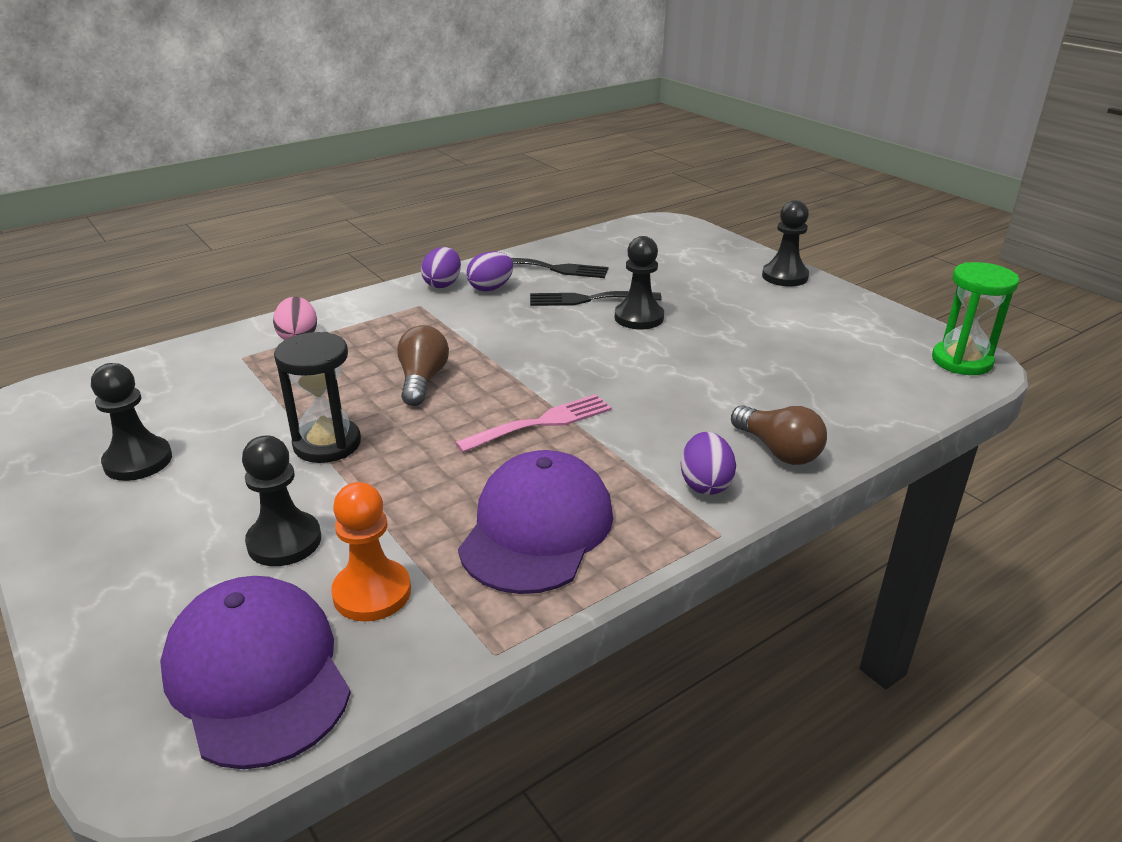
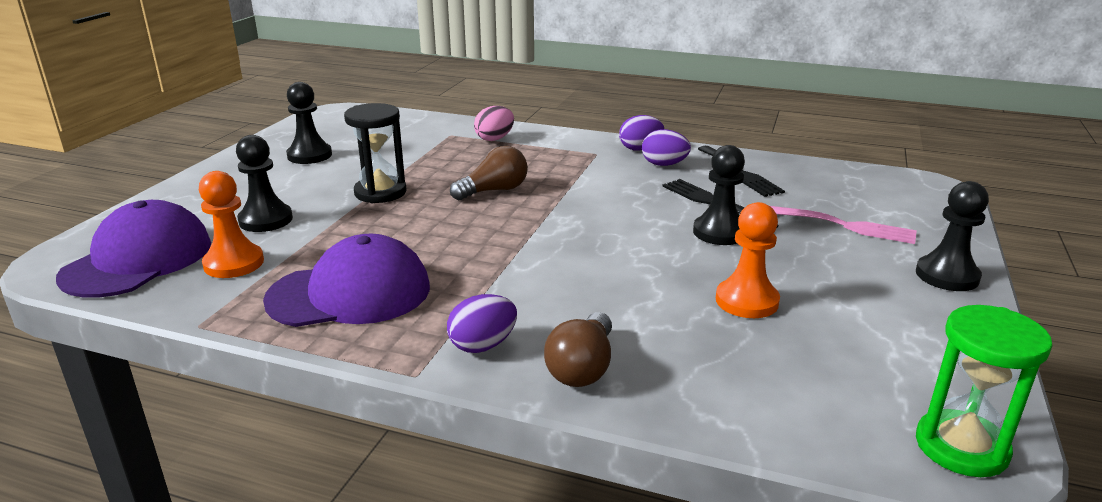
camera: 55 degrees right, 5 degrees down
(541, 423) = (491, 249): pink fork -> pink fork (845, 226)
(748, 351) = (746, 301): none -> orange pawn

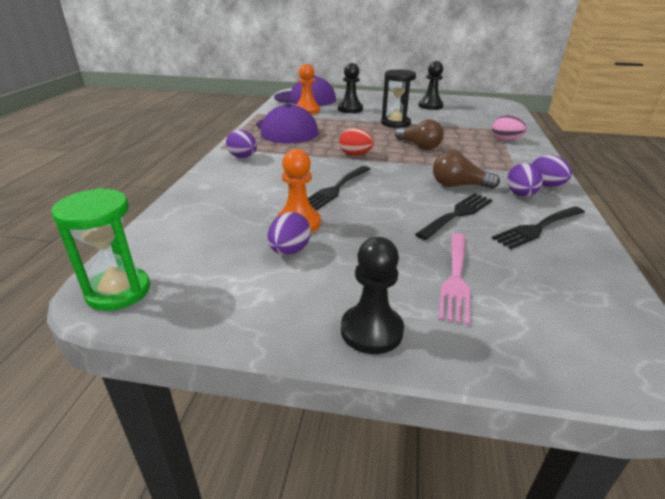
camera: 80 degrees right, 5 degrees up
(510, 239) = (355, 154): none -> red egg
(582, 367) = (222, 178): brown light bulb -> brown light bulb (459, 185)
(637, 265) = (336, 188): none -> black fork
(719, 232) = (402, 216): black pawn -> none
(819, 311) = (289, 251): none -> purple egg

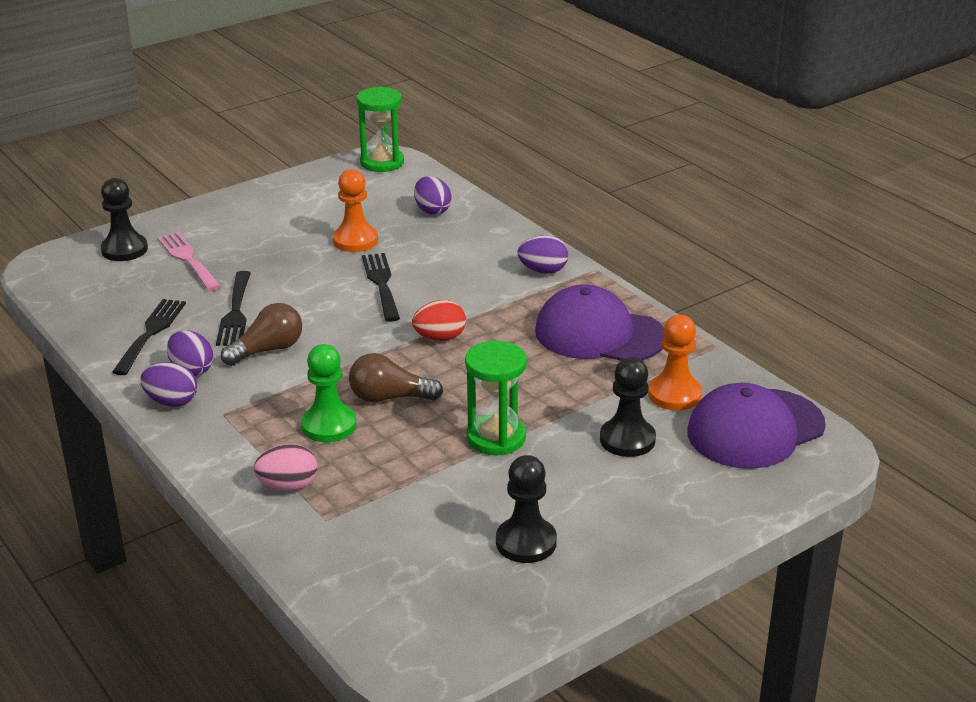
camera: 135 degrees right, 0 degrees up
(289, 251) = (326, 222): purple egg -> purple egg (432, 210)
(371, 331) = (211, 212): black pawn -> black pawn (124, 250)
(395, 123) = (496, 438): black hourglass -> green hourglass
(463, 148) = (329, 425): none -> green pawn

